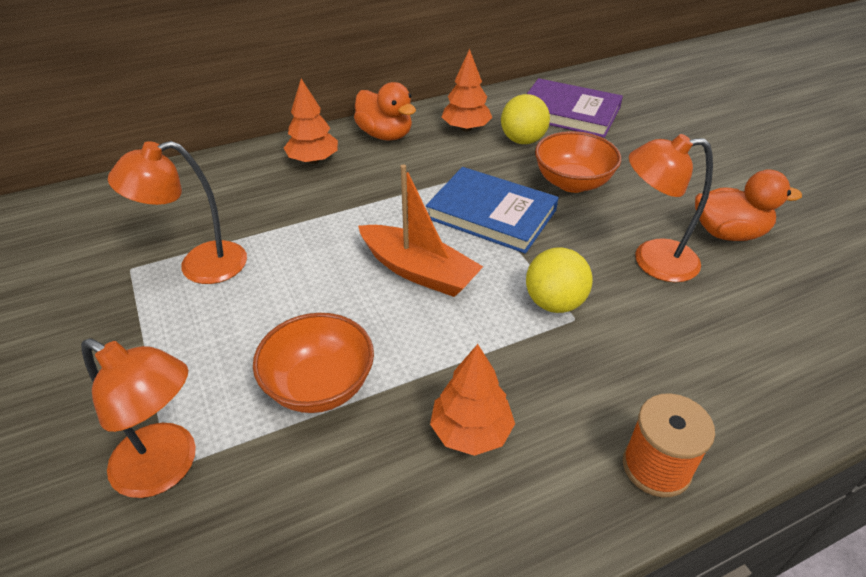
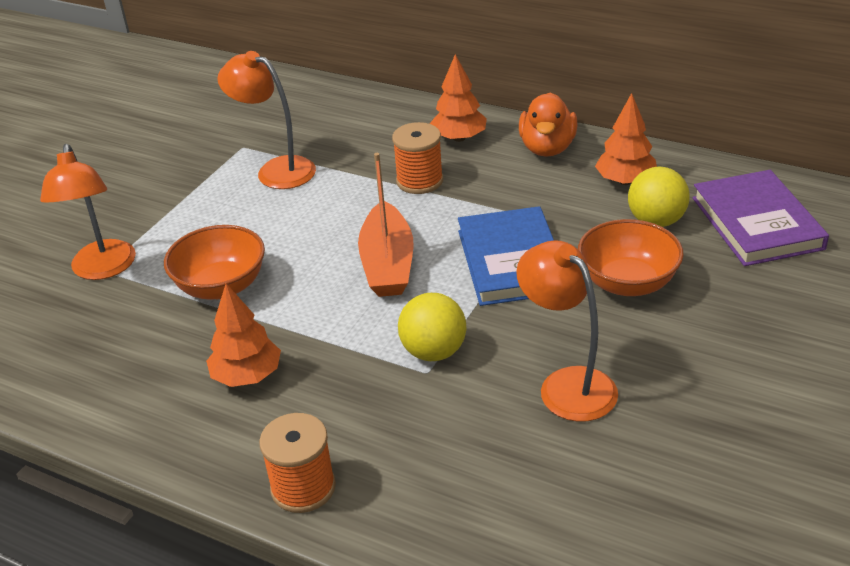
camera: 55 degrees right, 5 degrees down
(337, 203) = (419, 181): none -> orange spool
(728, 233) = (684, 419): orange duck -> none

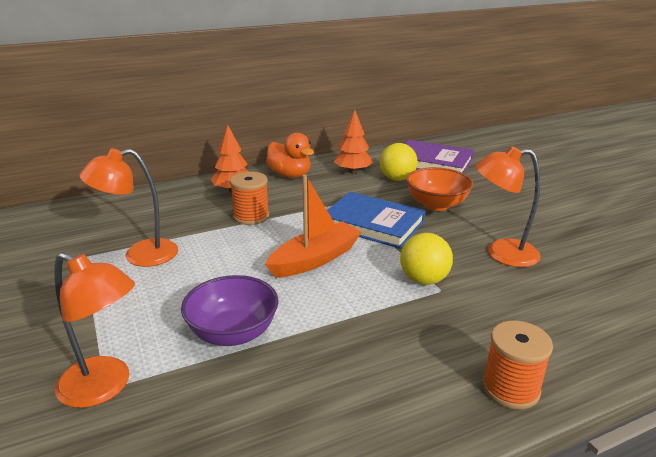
camera: 55 degrees left, 10 degrees down
(221, 286) = (233, 333): orange bowl -> purple bowl
(247, 376) = (356, 364): orange tree -> none
(388, 264) = (315, 259): orange boat -> orange boat turned 75 degrees counterclockwise

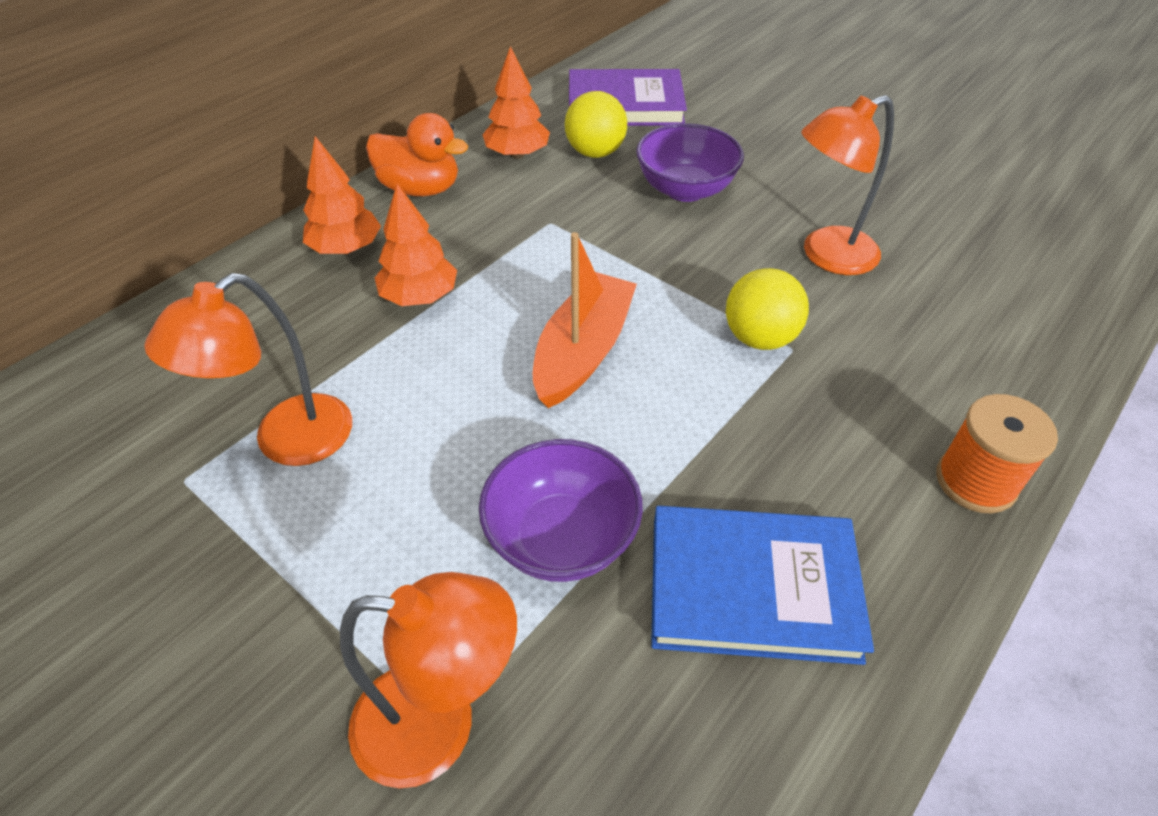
camera: 25 degrees left, 20 degrees up
(251, 216) = (419, 297): orange spool -> orange tree
(373, 223) = (620, 254): blue book -> blue book (752, 587)
(436, 205) = (685, 189): orange bowl -> purple bowl

